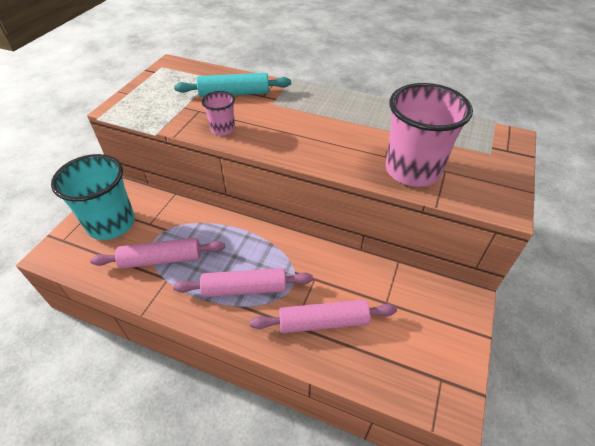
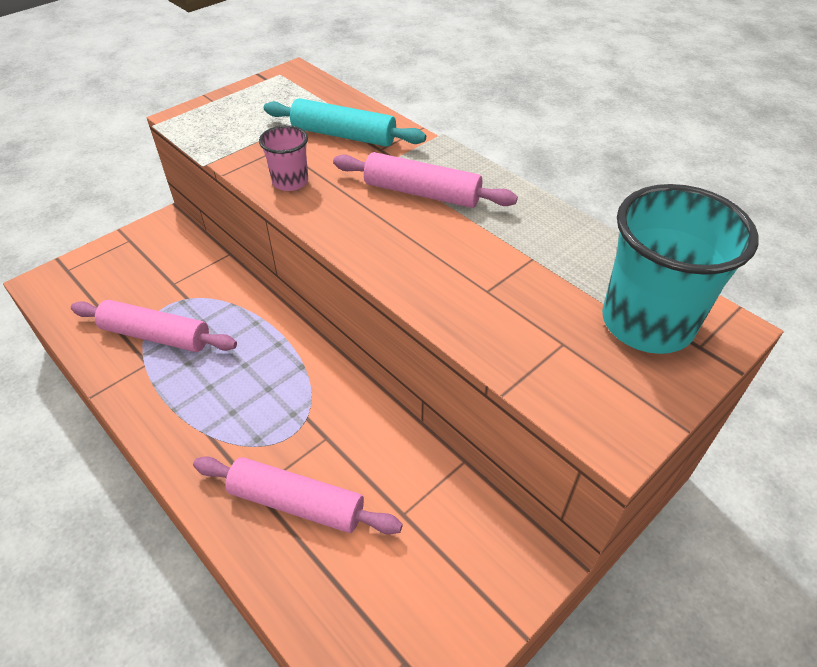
camera: 25 degrees right, 0 degrees up
(111, 223) = (131, 268): turquoise cup -> turquoise cup (647, 322)
(245, 288) = (228, 414): pink rolling pin -> pink rolling pin (422, 193)
(412, 170) = (510, 326): pink cup -> none

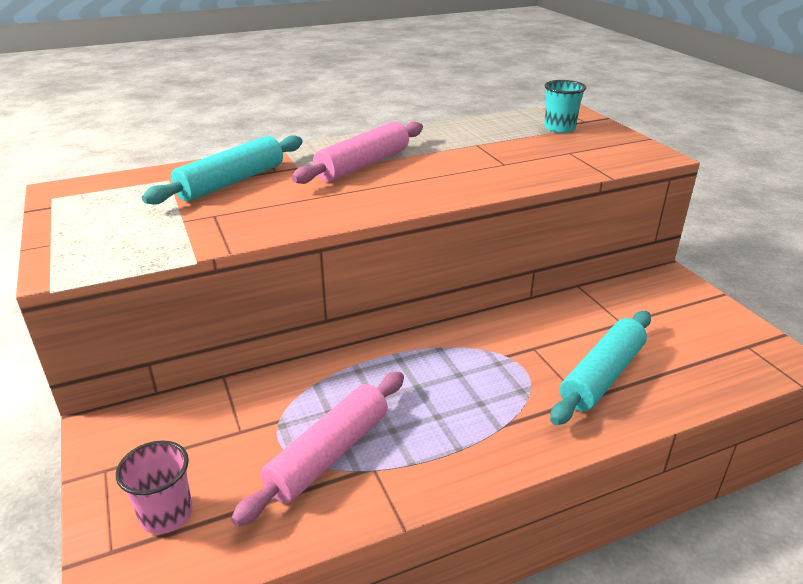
camera: 70 degrees left, 15 degrees down
(290, 182) = (286, 217): pink cup -> pink cup (166, 514)
(296, 503) = (602, 376): pink rolling pin -> turquoise rolling pin
(647, 322) = (559, 128): turquoise cup -> turquoise cup, size x0.49

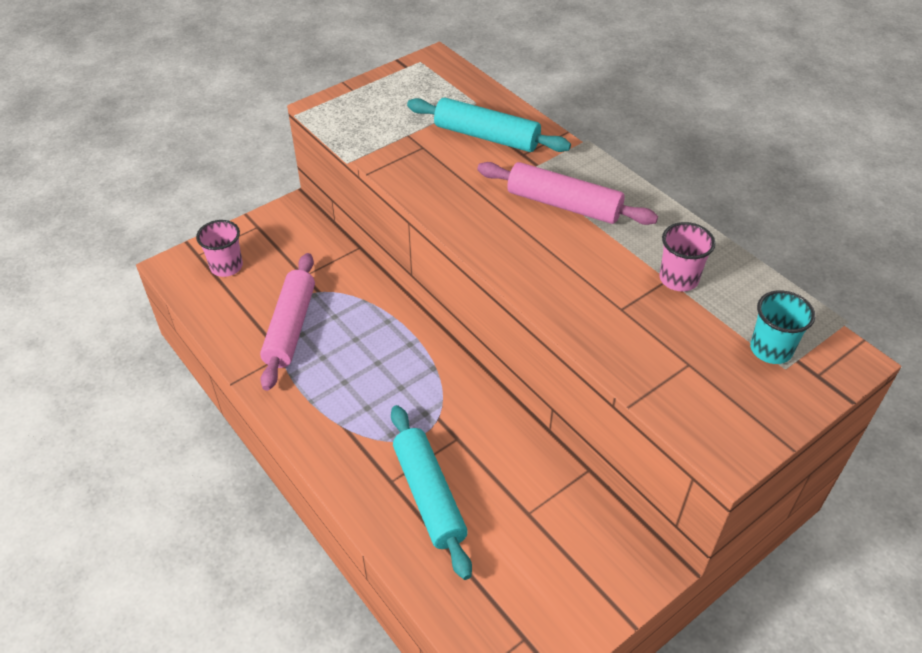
camera: 75 degrees right, 15 degrees up
(329, 454) = (290, 327): pink rolling pin -> pink rolling pin turned 75 degrees clockwise
(478, 141) = (678, 279): none -> pink cup
(602, 376) = (429, 496): turquoise rolling pin -> turquoise rolling pin turned 45 degrees clockwise

